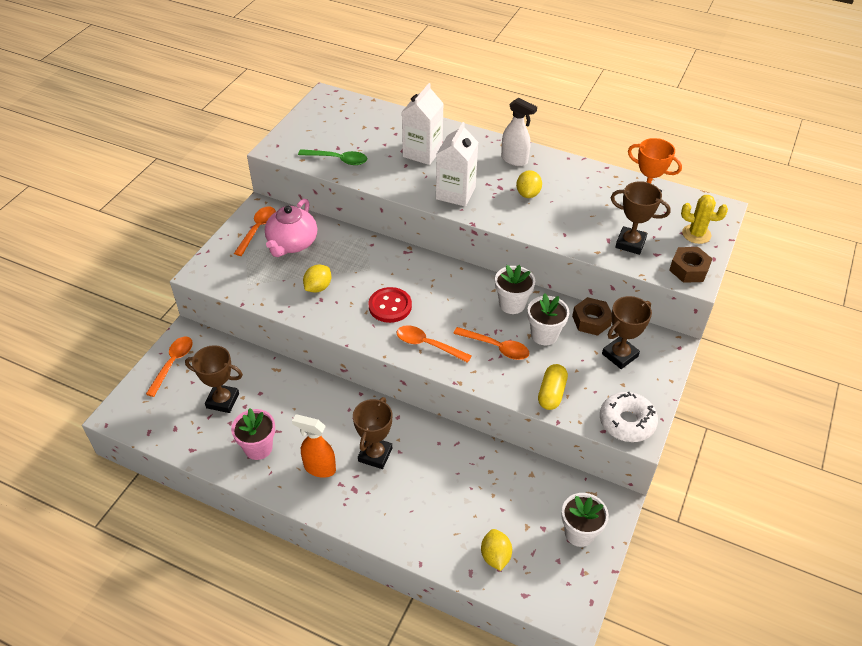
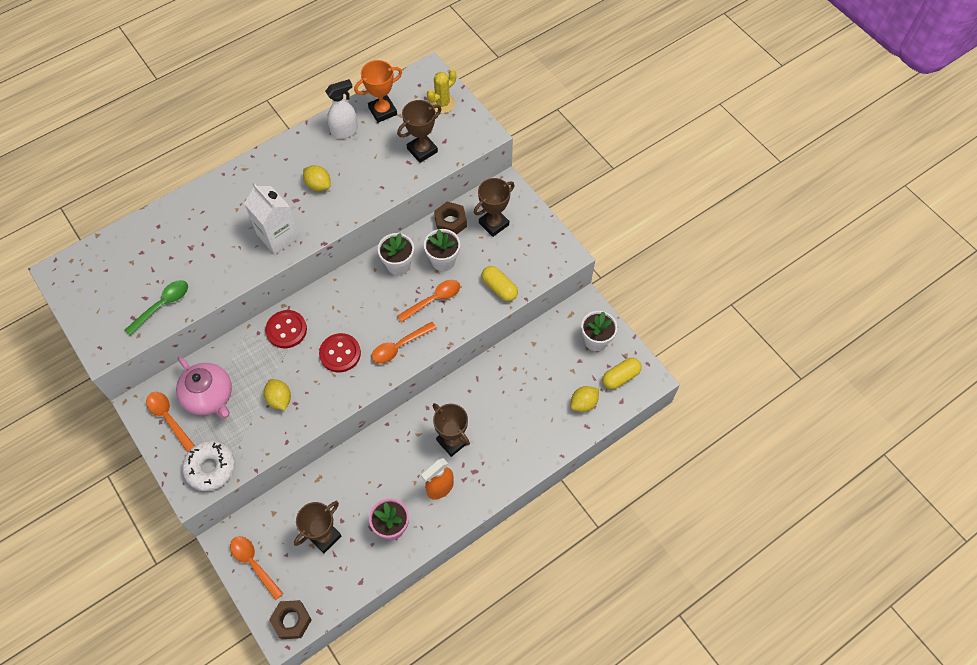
camera: 60 degrees left, 15 degrees up
(387, 260) = (286, 330): none -> red button
(422, 152) = (206, 233): white carton -> none
(495, 556) = (583, 403): yellow lemon -> yellow lemon turned 60 degrees counterclockwise
(514, 160) = (270, 171): white spray bottle -> white spray bottle (345, 131)
(553, 580) = (620, 377): none -> yellow capsule
(620, 355) = (493, 224): brown trophy -> brown trophy turned 60 degrees clockwise
(627, 422) = (552, 256): white donut -> white donut (210, 468)
(689, 269) = (473, 131): brown nut -> brown nut (292, 621)

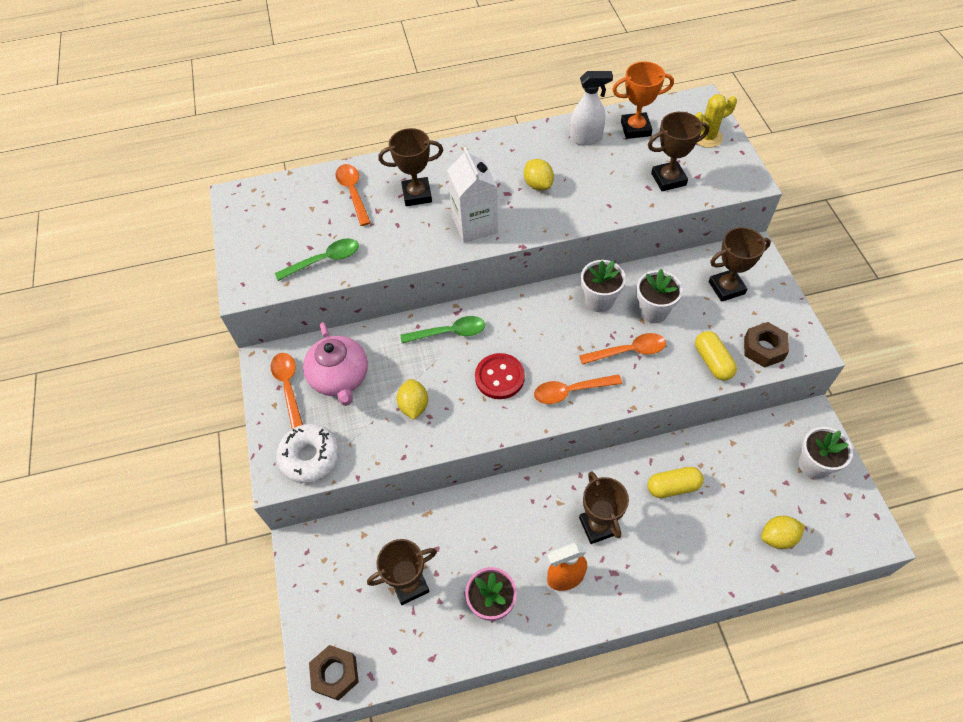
camera: 25 degrees right, 5 degrees down
(219, 223) = (417, 195): none -> brown trophy
(254, 564) = (319, 586): orange spoon -> orange spoon (353, 193)
(286, 330) = (449, 332): red button -> green spoon
(450, 222) = (675, 271): brown nut -> brown nut (763, 349)
(620, 377) = (836, 521): yellow capsule -> yellow capsule (673, 487)

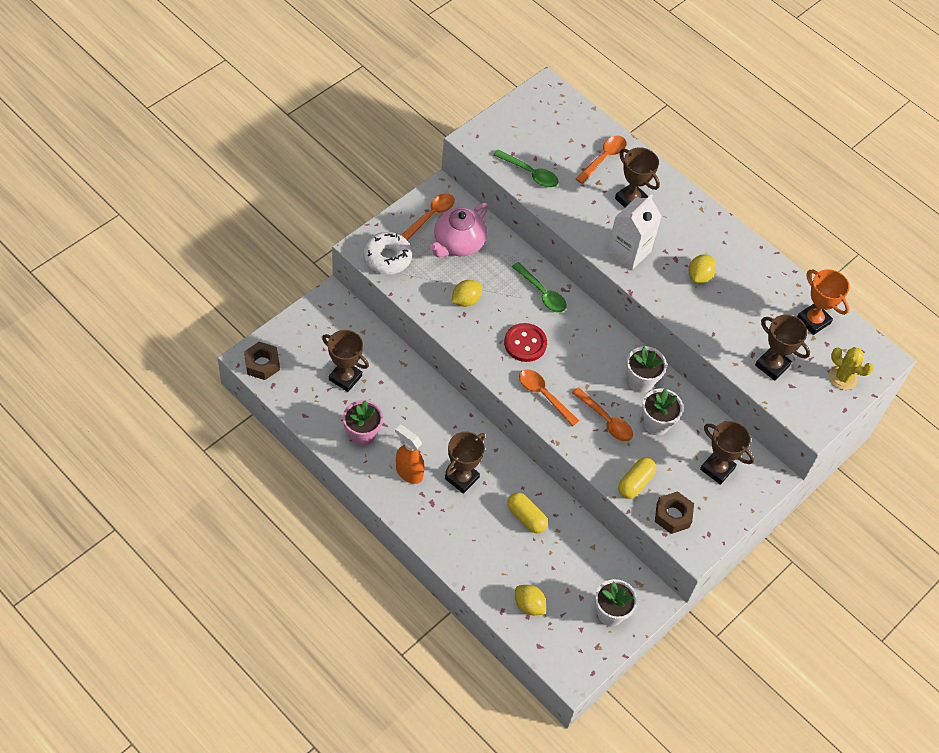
camera: 50 degrees right, 0 degrees up
(586, 138) = (775, 289): white spray bottle -> none

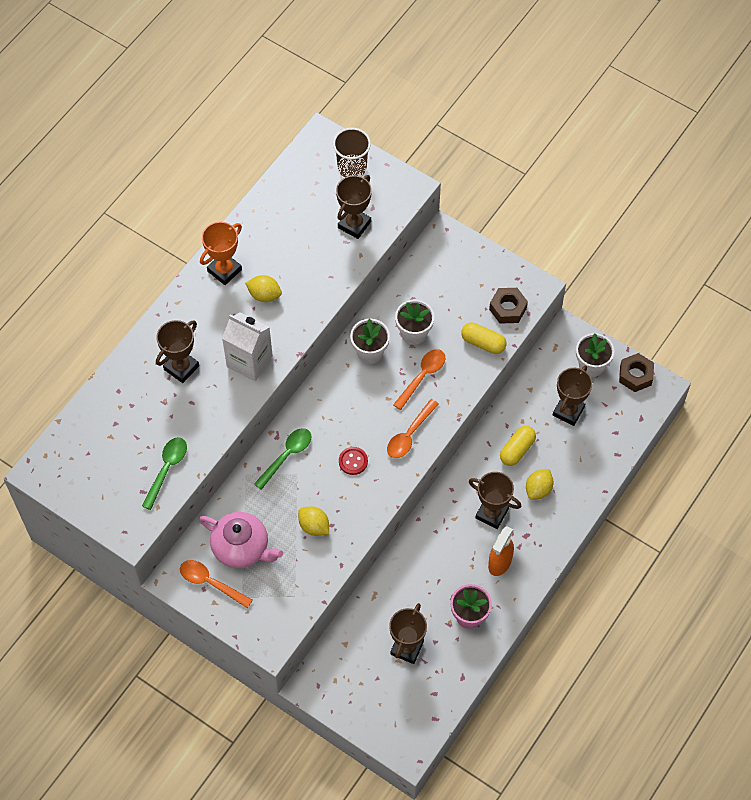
camera: 95 degrees left, 5 degrees up
(262, 364) = (412, 736): brown nut -> brown nut (635, 375)
(387, 258) = (278, 615): white donut -> none
(525, 343) = (353, 461): red button -> red button, size x0.66
(529, 605) = (605, 433): yellow lemon -> yellow lemon (538, 489)
(603, 158) = (129, 401): orange spoon -> none
(717, 469) = (448, 278): brown trophy -> brown trophy (568, 411)
(813, 321) = (293, 195): orange trophy -> orange trophy (224, 270)
(842, 378) = (352, 167): yellow cactus -> brown cup

